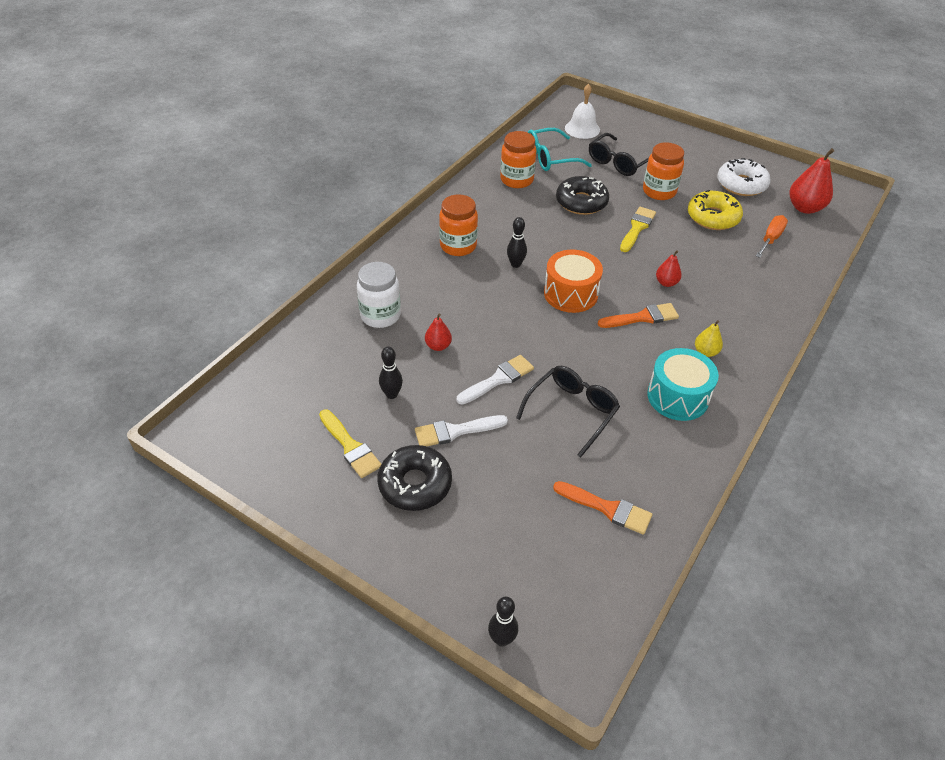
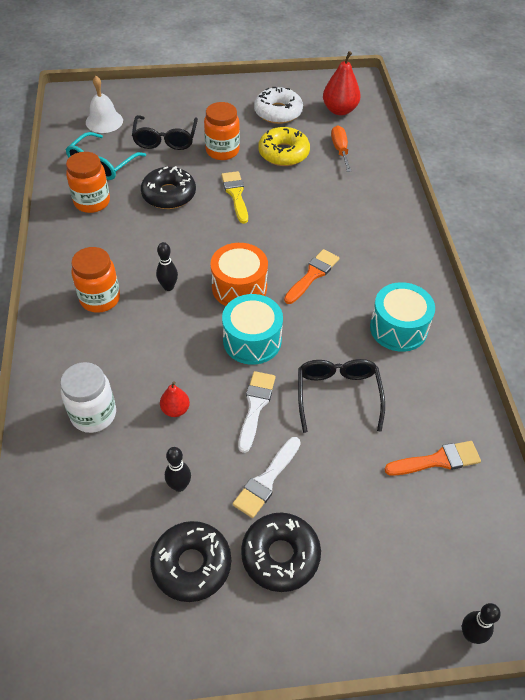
camera: 40 degrees left, 5 degrees up
(350, 446) = (191, 565): yellow brush -> black donut
(542, 335) = (252, 340): none -> turquoise drum
(666, 283) = (302, 232): red pear -> none
(705, 352) = (382, 276): yellow pear -> none

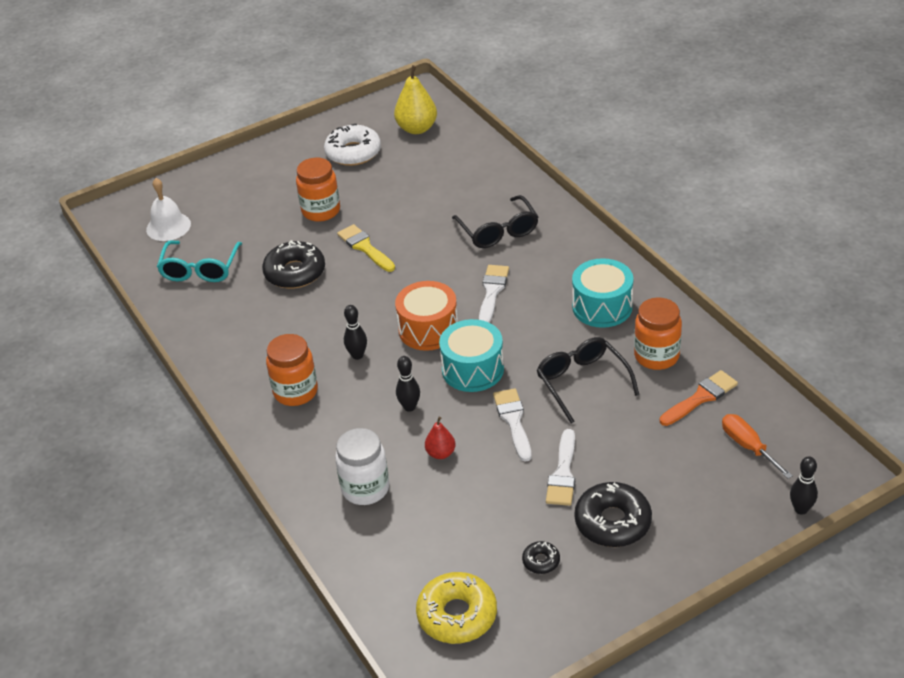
camera: 20 degrees left, 10 degrees down
(92, 202) = (217, 309): orange jar -> orange jar (656, 356)
(165, 139) = (251, 221): black glasses -> black glasses (498, 231)
(179, 486) = (488, 509): black bowling pin -> black bowling pin (409, 407)
(191, 565) = (541, 561): black donut -> black donut, size x0.48
(283, 153) = (387, 191): yellow donut -> yellow donut (457, 615)
(312, 275) = (492, 292): orange brush -> white brush
(339, 110) = (417, 128): red pear -> yellow pear
(340, 150) = (443, 167): orange screwdriver -> orange screwdriver (748, 446)

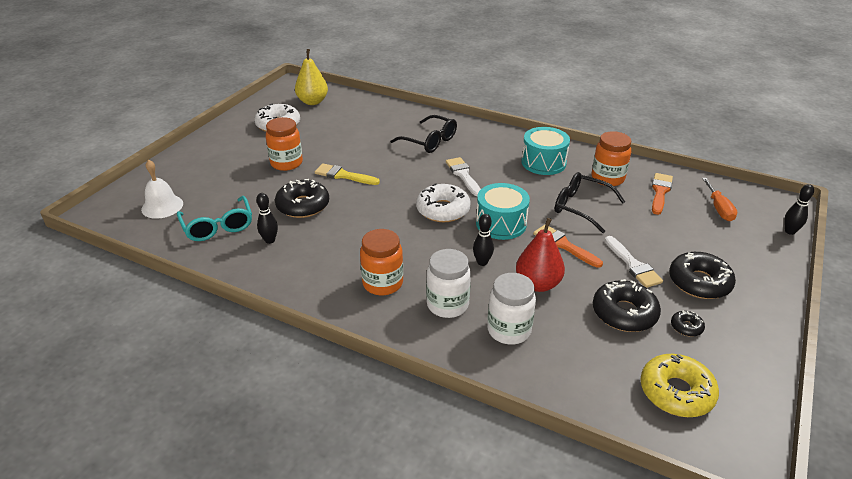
camera: 35 degrees left, 5 degrees down
(334, 439) = (447, 305): none -> white jar
(357, 355) = (407, 242): black bowling pin -> black bowling pin (270, 240)
(428, 329) = (443, 210): orange drum -> white donut
(441, 453) = (538, 284): red pear -> red pear, size x1.80
(494, 520) = (624, 313): none -> black donut
(513, 421) = (564, 245): white brush -> orange brush
(748, 446) = (718, 208): orange screwdriver -> orange screwdriver turned 120 degrees counterclockwise

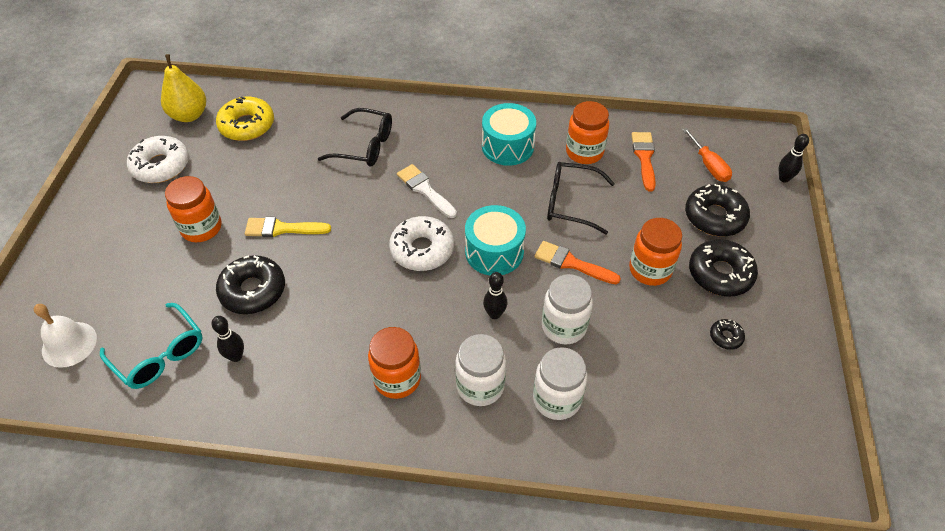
camera: 20 degrees left, 15 degrees up
(538, 284) = (564, 326): red pear -> white jar
(624, 313) = (662, 338): black donut -> black donut (714, 217)
(633, 265) = (650, 270): white brush -> orange jar
(676, 392) = (741, 422): yellow donut -> yellow donut (247, 125)

